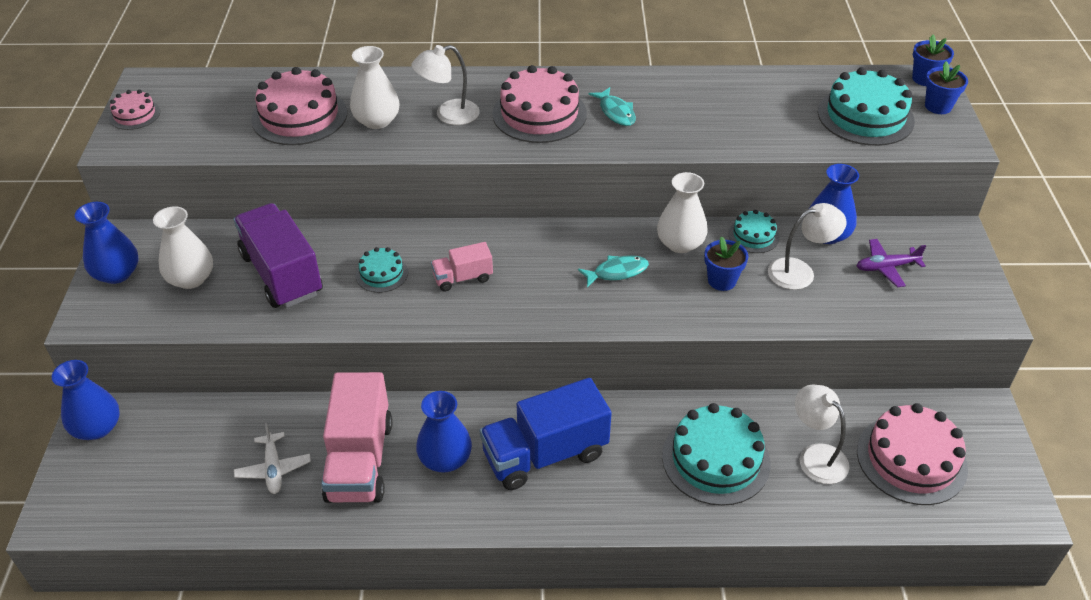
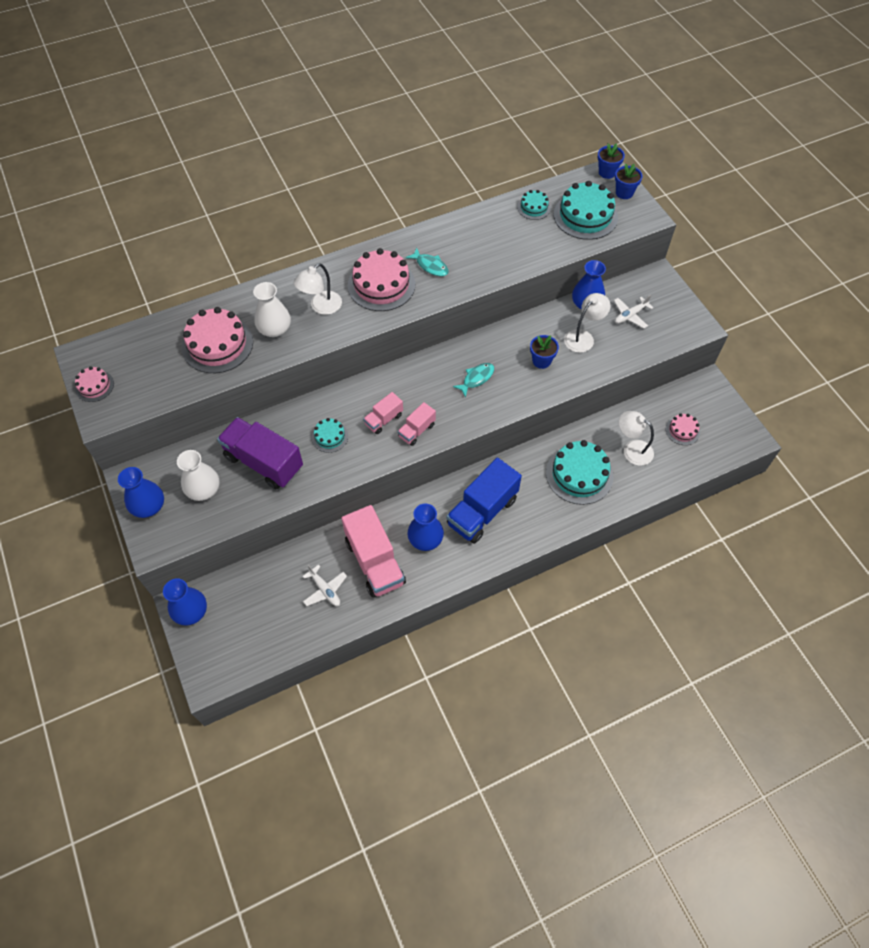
camera: 25 degrees left, 15 degrees up
(497, 305) = (417, 430): none -> pink truck
(680, 243) = (503, 343): white vase -> none
(753, 236) = (544, 321): turquoise cake -> turquoise cake (534, 207)
(886, 267) = (630, 315): purple plane -> white plane
(911, 459) = (682, 430): pink cake -> pink cake, size x0.52

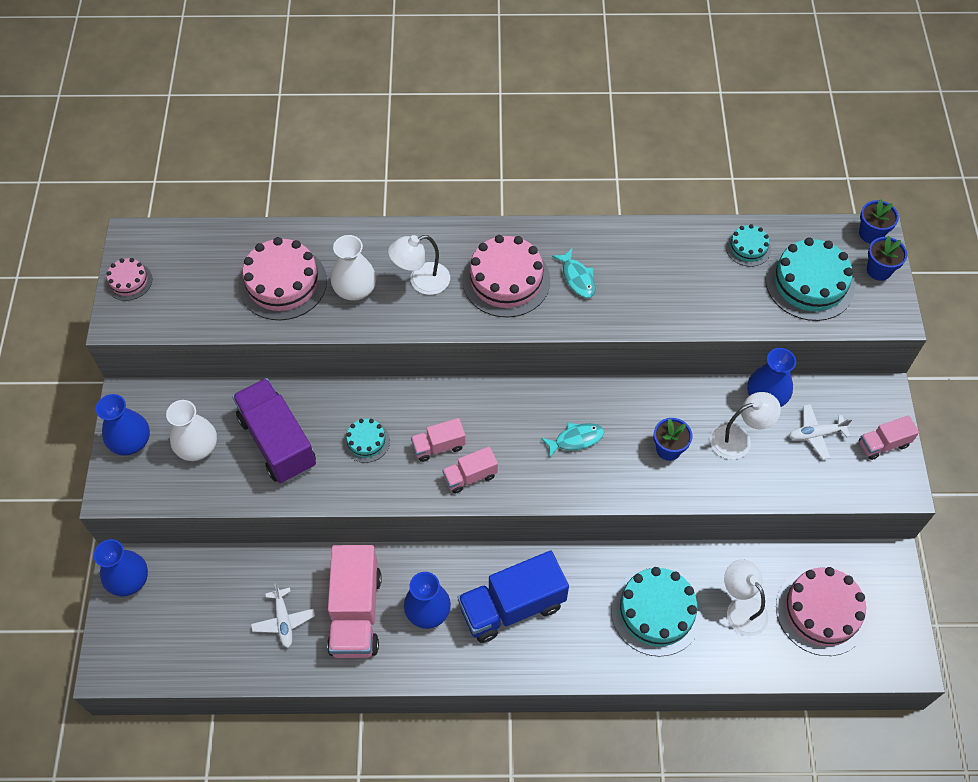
camera: 25 degrees right, 0 degrees up
(674, 306) = (883, 444): none -> pink truck
(682, 430) = (821, 611): pink cake -> pink cake, size x1.92

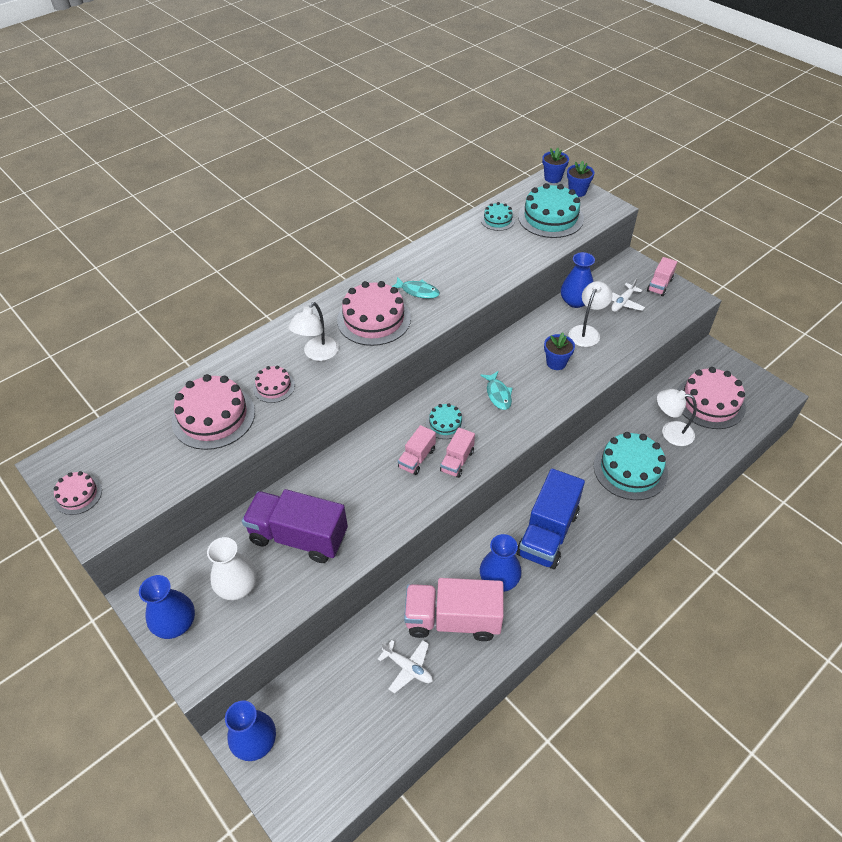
camera: 40 degrees left, 10 degrees down
(355, 289) = (274, 387): white vase -> pink cake
(356, 613) = (453, 619): pink truck -> pink truck turned 135 degrees clockwise
(366, 441) = (364, 490): turquoise cake -> turquoise cake (445, 423)
(576, 439) = (498, 394): turquoise fish -> turquoise fish turned 135 degrees clockwise

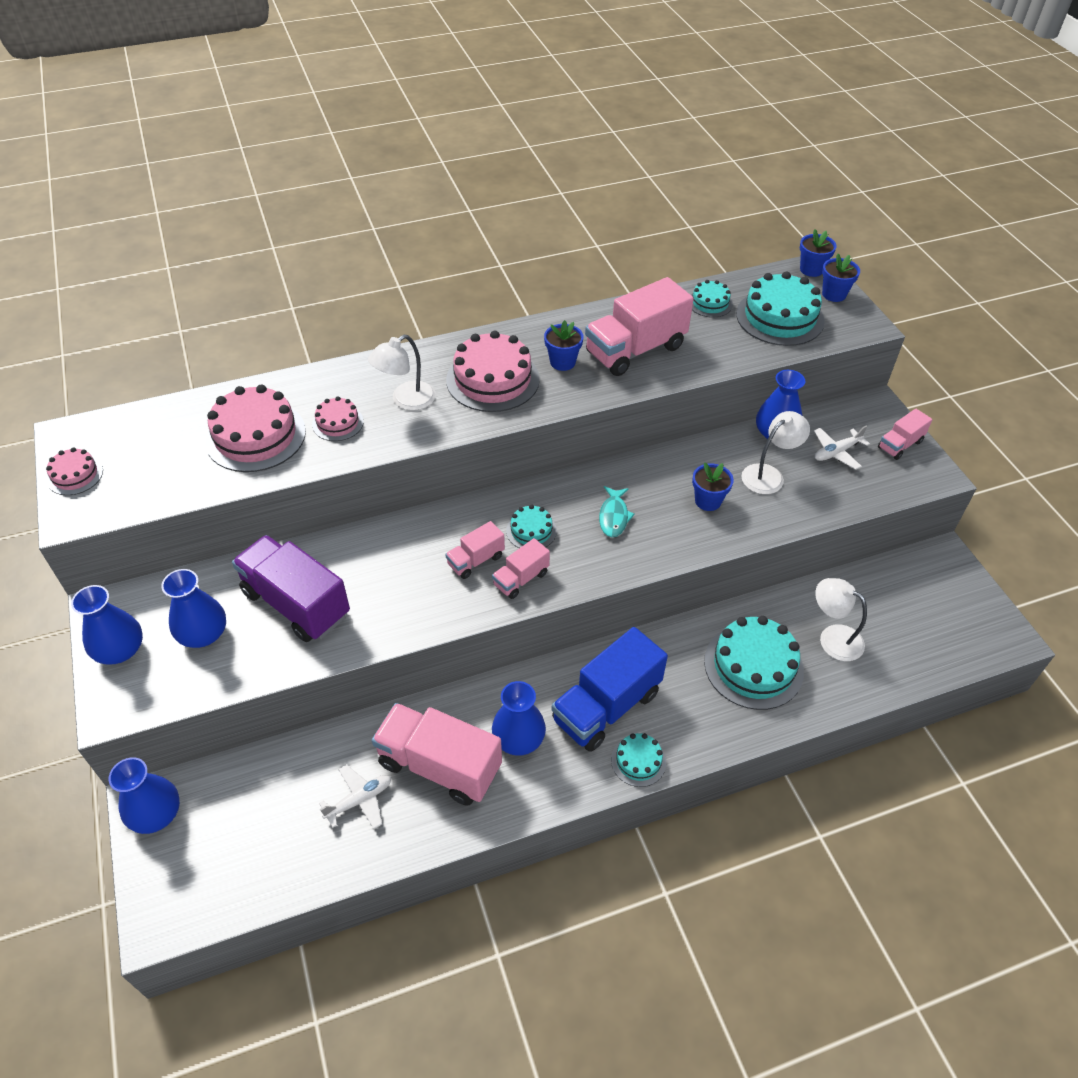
camera: 20 degrees right, 0 degrees up
(237, 586) = (203, 634): white vase -> blue vase
(408, 668) = (359, 800): white plane -> white plane turned 90 degrees counterclockwise
(418, 291) = (562, 362): turquoise fish -> blue flower pot
(464, 268) = (635, 350): none -> pink truck
(589, 563) = (638, 761): none -> turquoise cake
(710, 402) = (907, 617): pink cake -> none

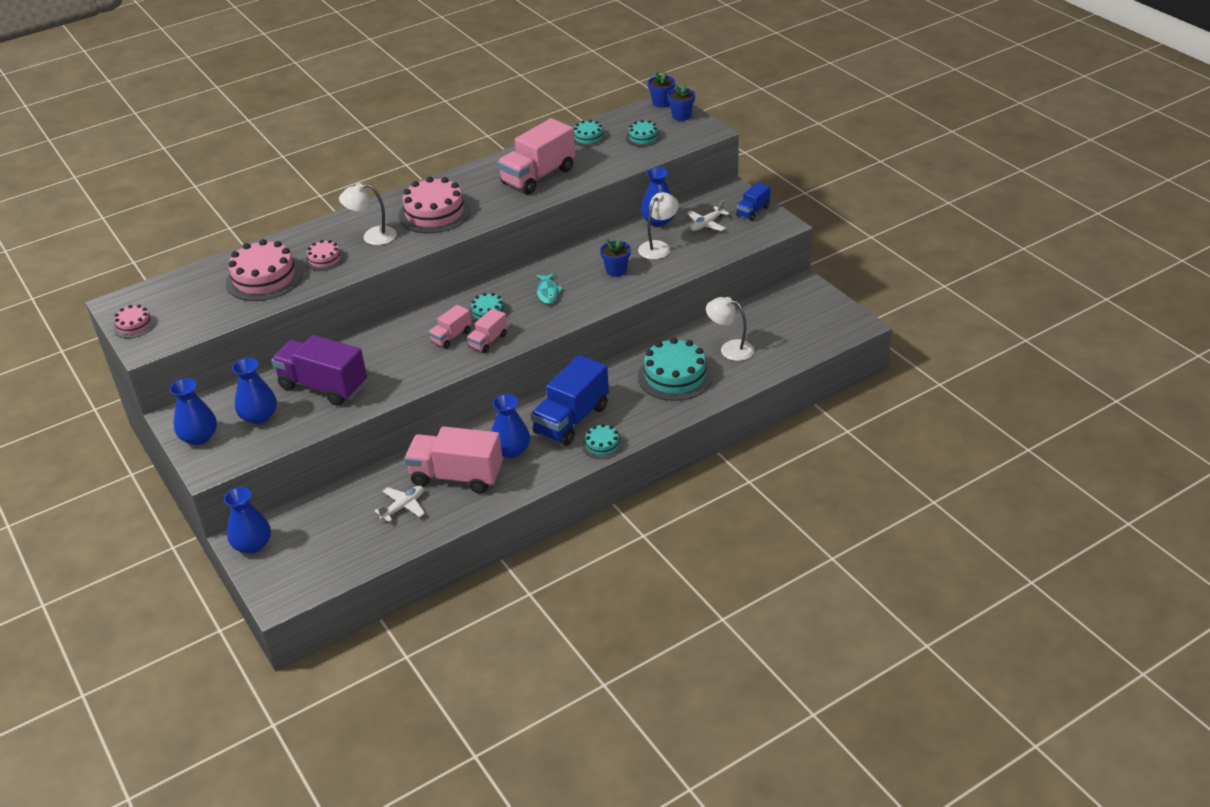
camera: 10 degrees left, 10 degrees down
(406, 400) = (372, 237): white lamp -> white lamp turned 45 degrees clockwise
(562, 362) = (485, 193): blue flower pot -> none
(780, 317) = (643, 137): turquoise cake -> turquoise cake, size x0.52
(900, 445) = (753, 211): pink truck -> blue truck

